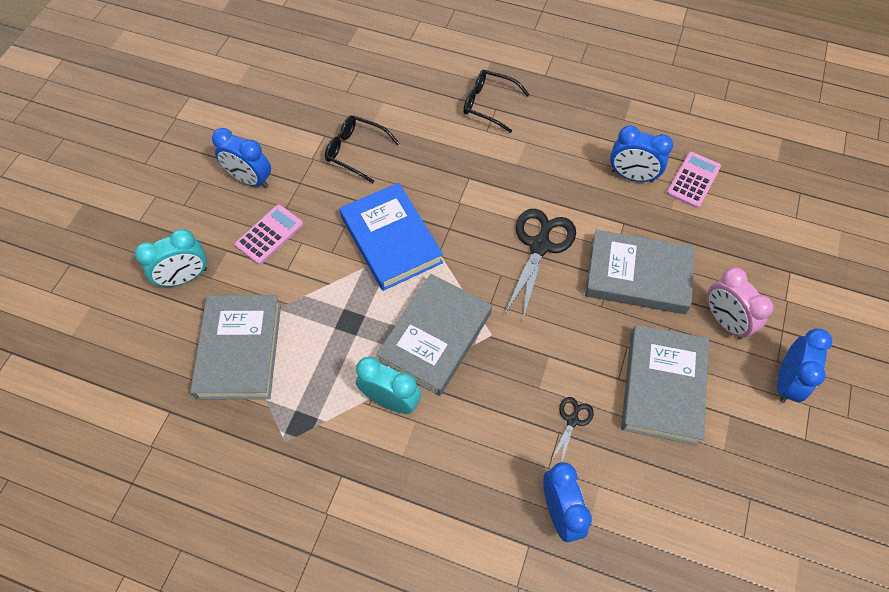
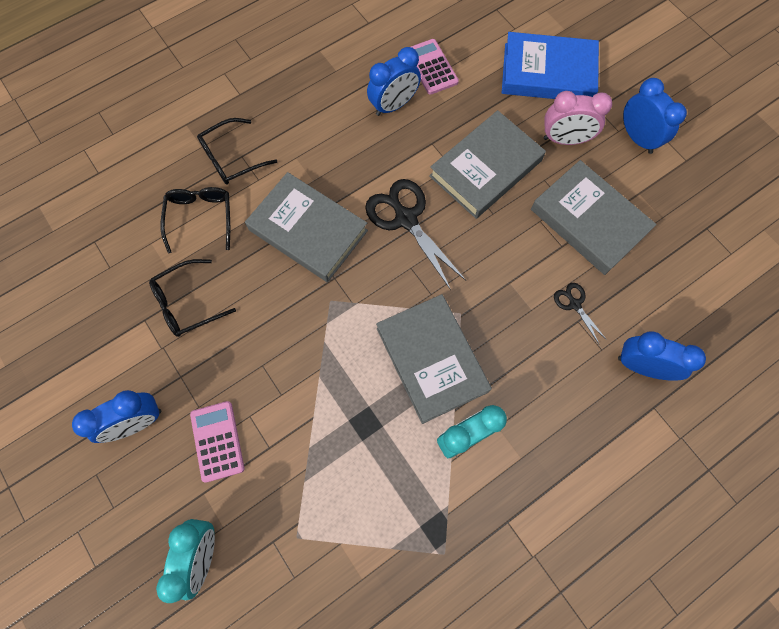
camera: 55 degrees left, 10 degrees up
(240, 349) = (323, 543): grey book -> grey book (308, 230)
(391, 240) = (308, 334): blue book -> blue book (547, 73)
(426, 117) = (200, 218): none -> black glasses

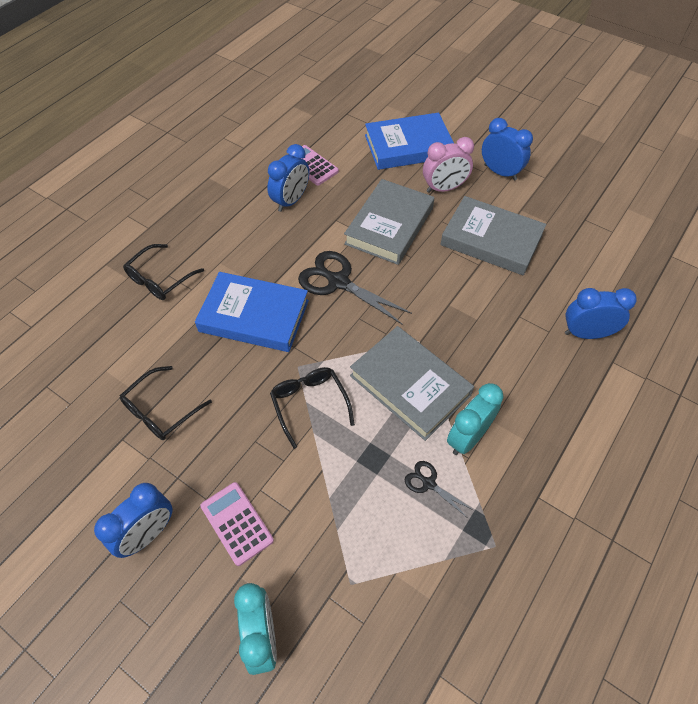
camera: 20 degrees left, 15 degrees down
(200, 218) = (147, 335): black glasses -> black glasses (309, 404)
(308, 230) = (254, 316): grey book -> blue book
(574, 304) = (510, 304): black scissors -> black scissors (428, 483)

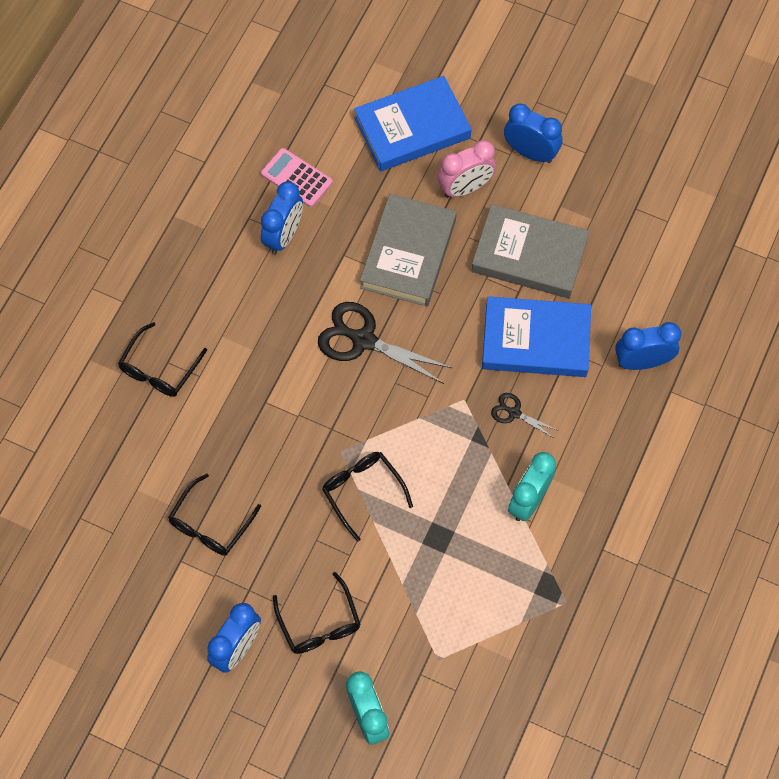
camera: 10 degrees left, 10 degrees up
(237, 523) = (319, 623): pink calculator -> black glasses
(254, 316) = (279, 398): blue book -> blue book (535, 340)
(410, 385) = (462, 453): grey book -> none
(428, 483) = (496, 553): black scissors -> black scissors (514, 413)

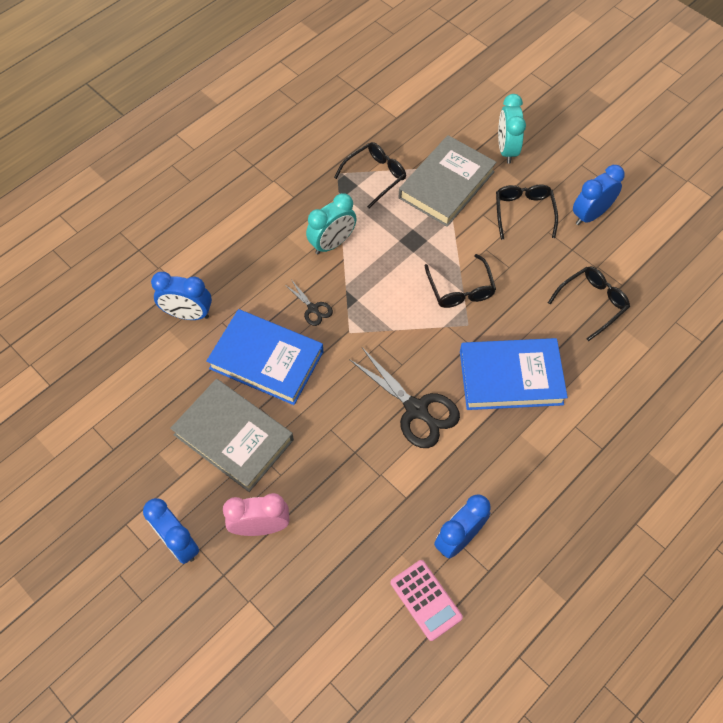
camera: 160 degrees left, 5 degrees down
(159, 369) = (611, 444): black glasses -> black glasses (375, 176)
(408, 254) = (344, 477): grey book -> grey book (446, 185)
(412, 128) = (284, 616): blue book -> blue book (510, 377)

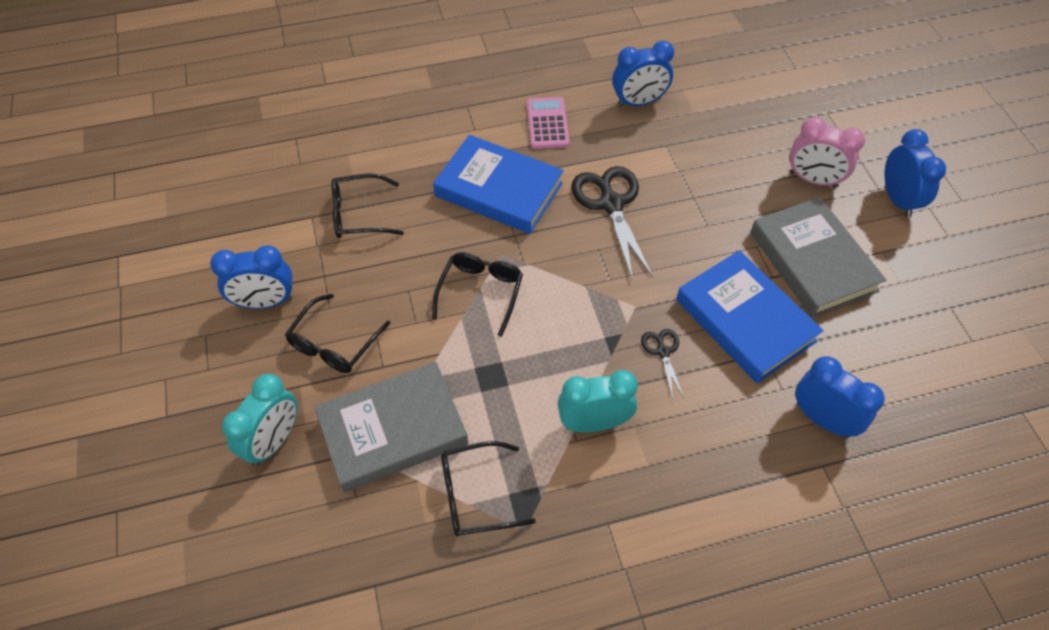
camera: 150 degrees left, 5 degrees down
(425, 600) = (692, 79): pink calculator -> pink calculator (547, 123)

